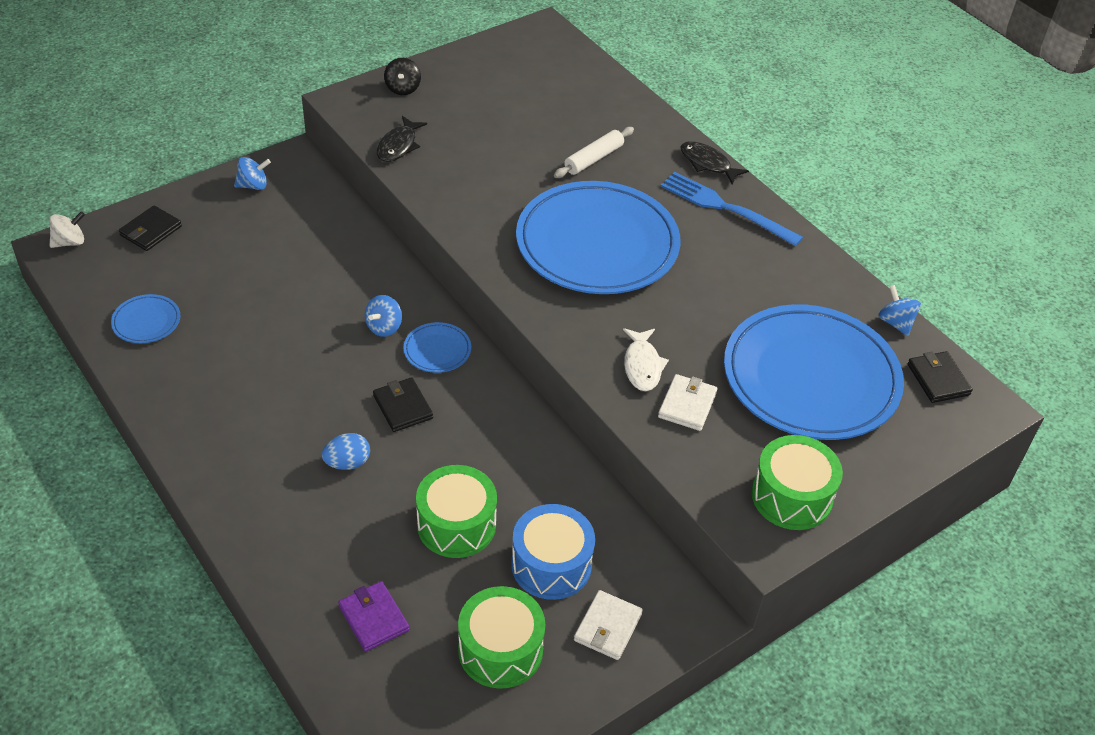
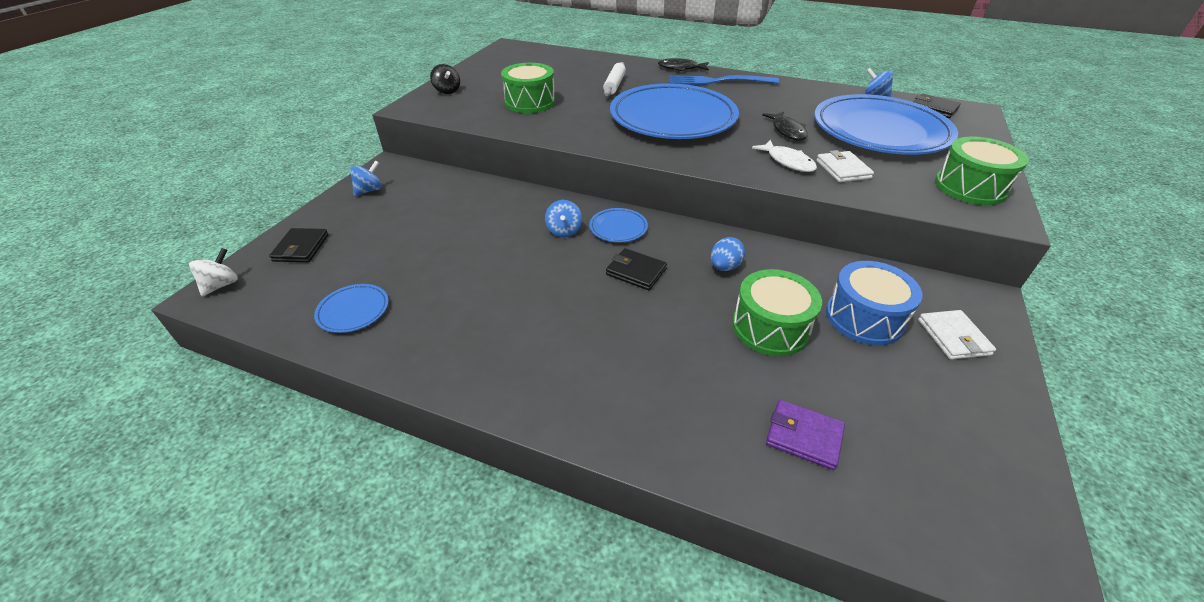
camera: 30 degrees left, 5 degrees down
(347, 463) = (639, 328): blue egg -> blue egg (724, 267)
(398, 146) = (478, 116): black fish -> black fish (787, 131)
(500, 650) = (918, 398): green drum -> green drum (530, 102)

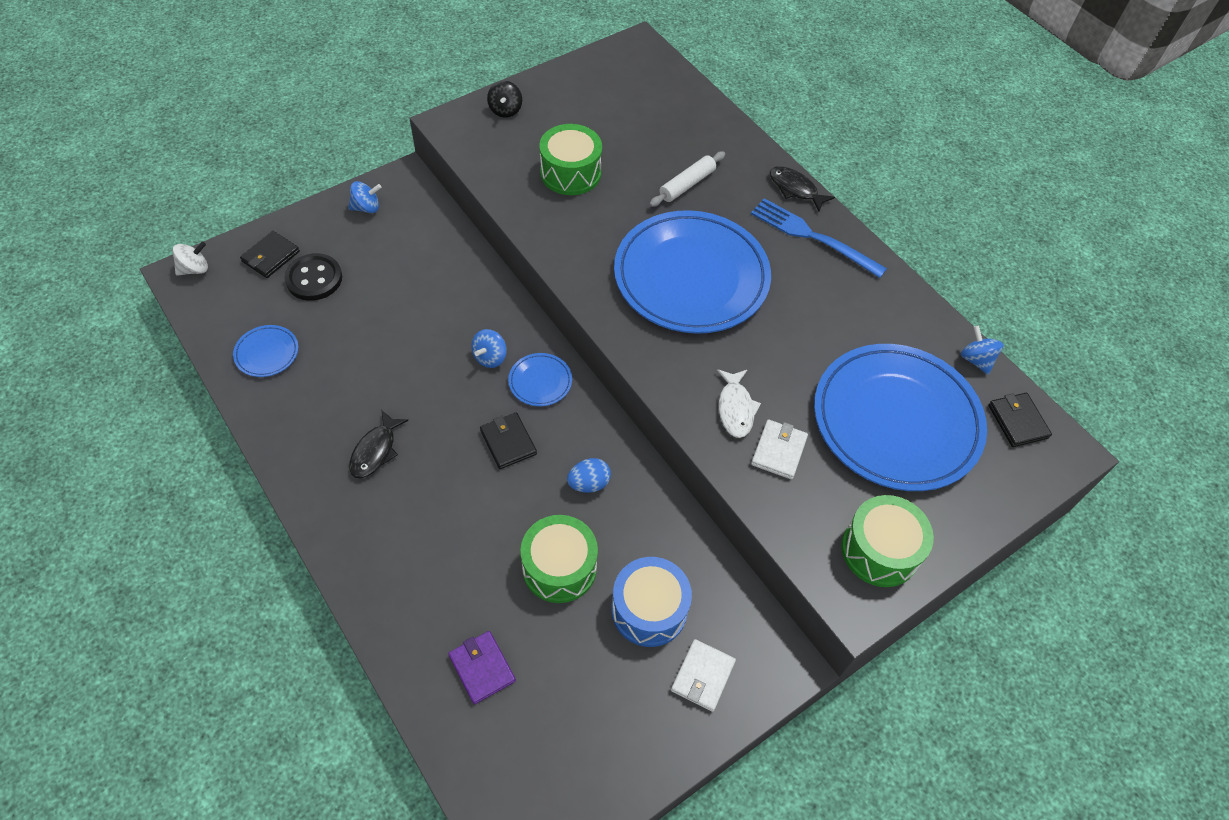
camera: 30 degrees right, 15 degrees up
(358, 245) = (314, 279): none -> black button
(787, 131) = (791, 363): black fish -> black fish (375, 451)

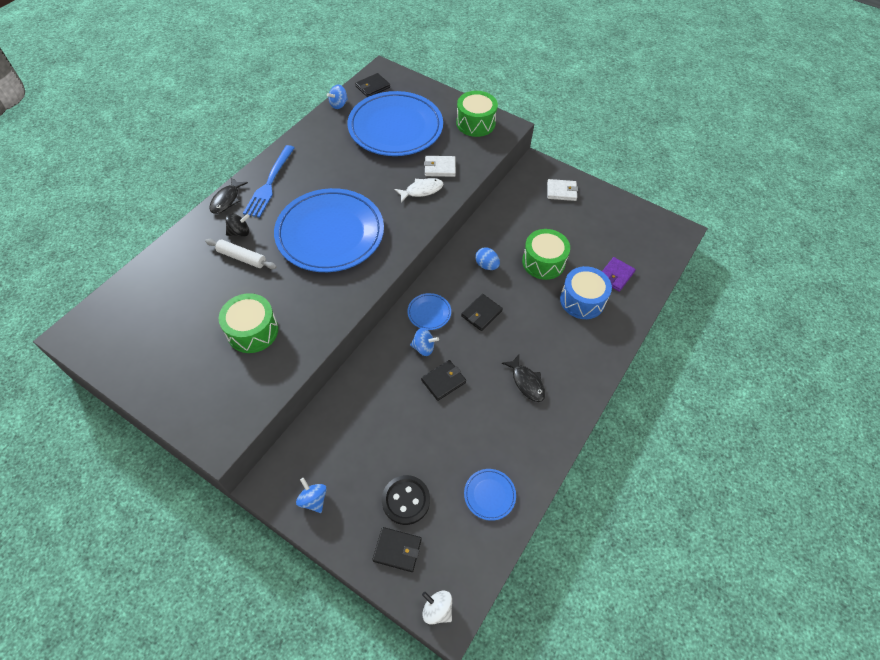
camera: 110 degrees left, 0 degrees up
(375, 451) = (526, 382): black fish -> black fish turned 60 degrees clockwise
(431, 361) = (443, 381): none -> black wallet
(505, 110) = (188, 404): black spinning top -> black spinning top (240, 232)
(649, 610) = (542, 219): blue drum -> blue drum (582, 300)

